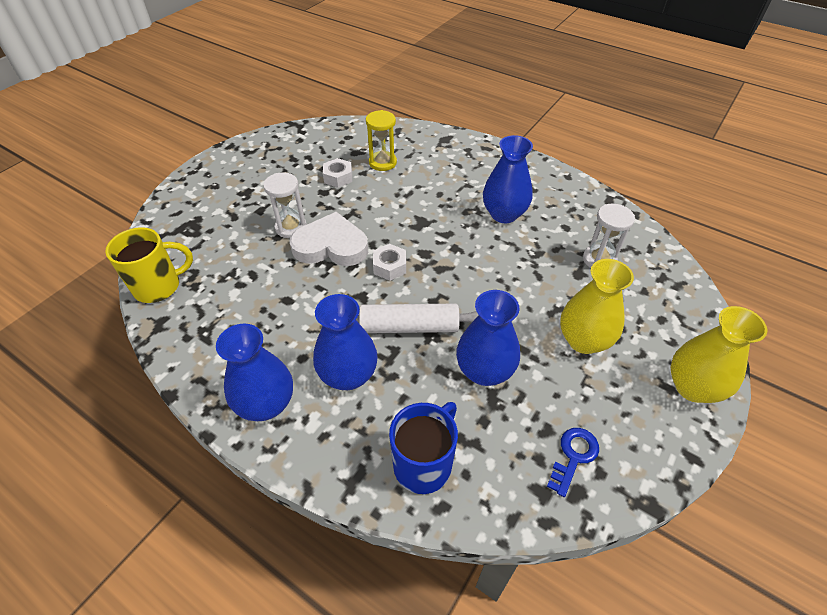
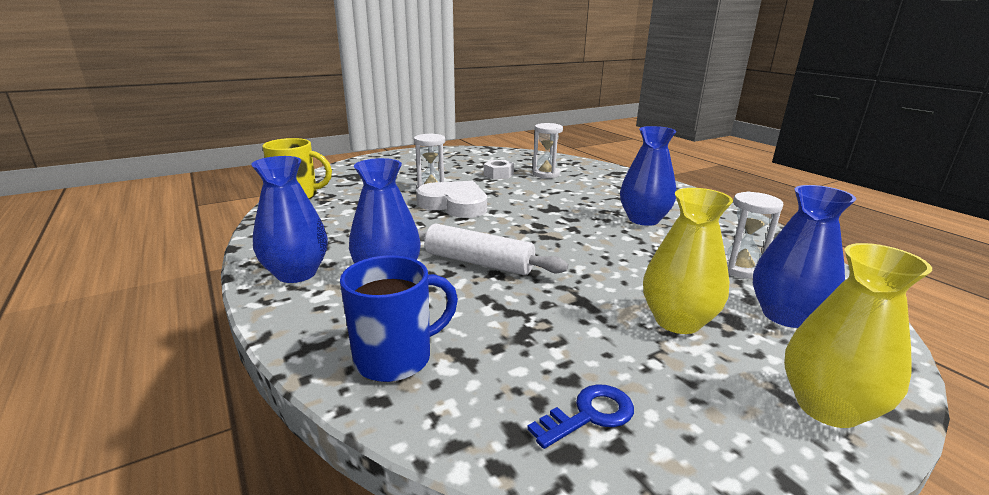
camera: 25 degrees right, 25 degrees down
(382, 163) = (545, 174): yellow hourglass -> white hourglass
(390, 266) = (496, 225): white nut -> none
(484, 371) = (531, 311): blue vase -> blue vase (785, 315)

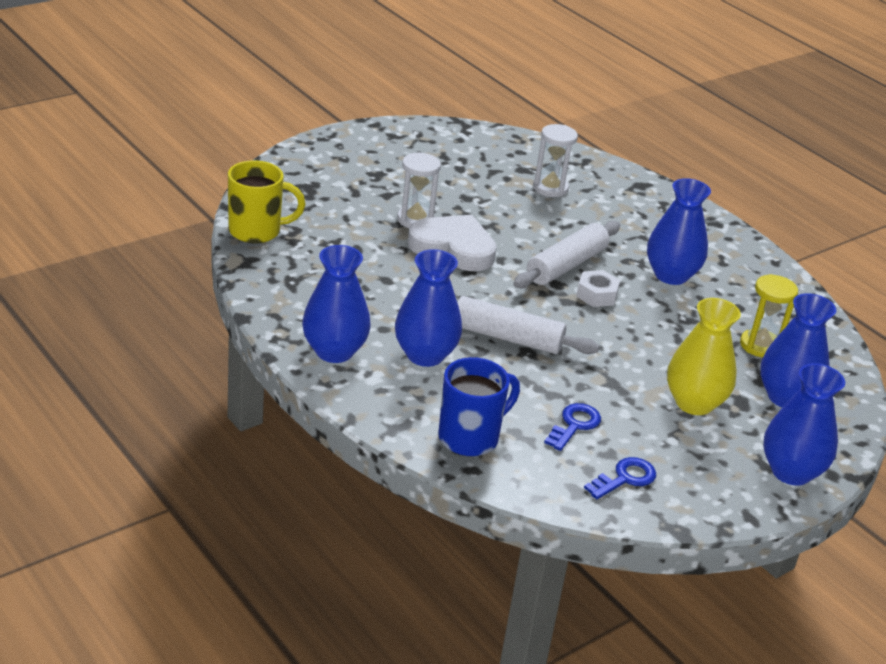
camera: 10 degrees left, 10 degrees up
(498, 174) = (490, 188): white nut -> white nut (596, 295)
(531, 344) = (574, 425): none -> blue key
(549, 214) = (566, 265): none -> white rolling pin
(740, 269) = (760, 345): white hourglass -> yellow hourglass
(827, 407) = (791, 472): yellow vase -> blue vase

